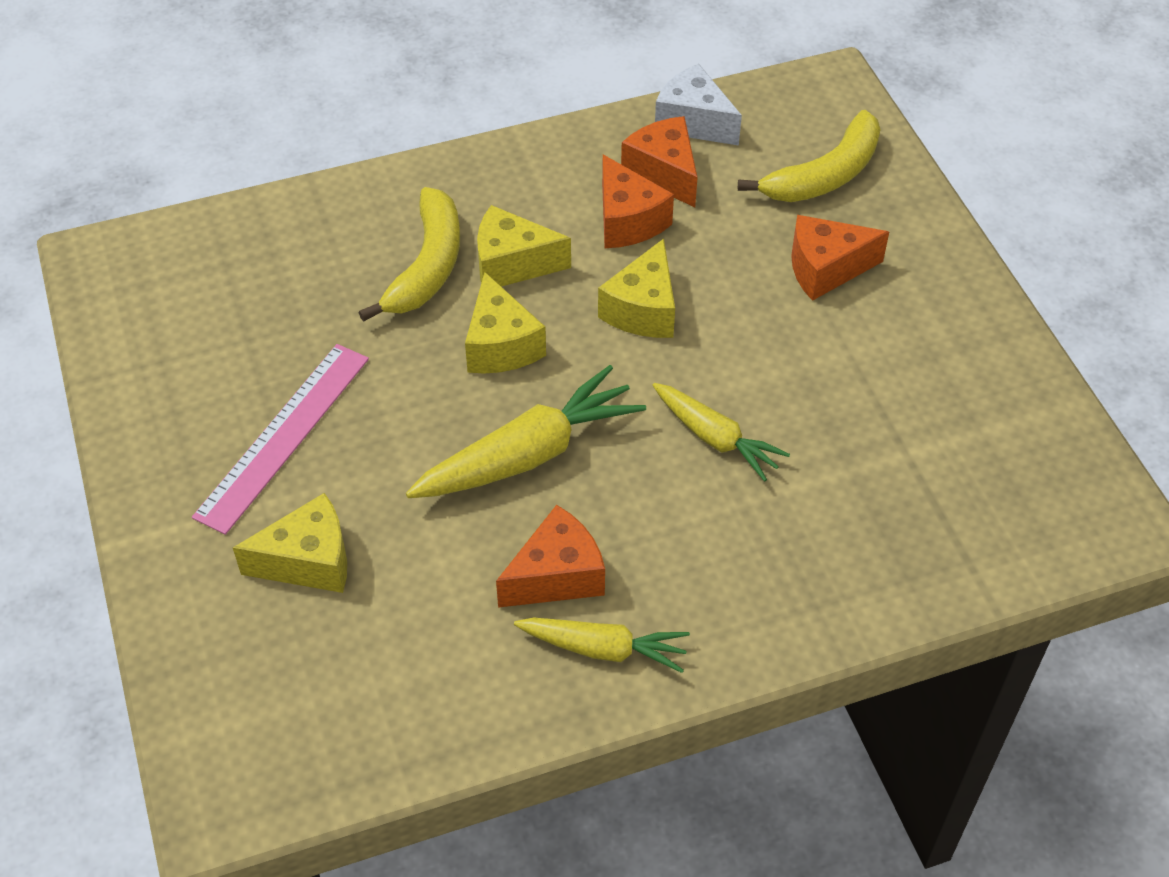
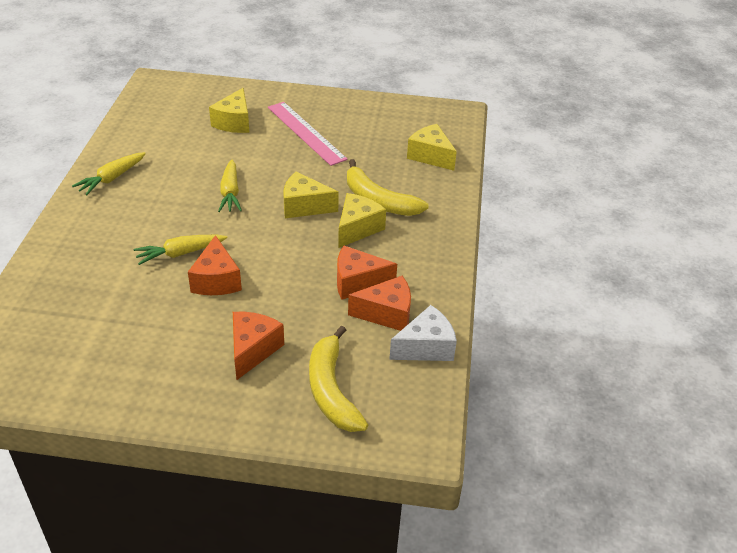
camera: 115 degrees right, 10 degrees down
(529, 454) = (230, 193): yellow carrot -> yellow carrot, size x0.63
(557, 576) = (159, 179): orange cheese -> orange cheese (216, 280)
(643, 309) = (286, 262): yellow cheese -> yellow cheese (430, 156)

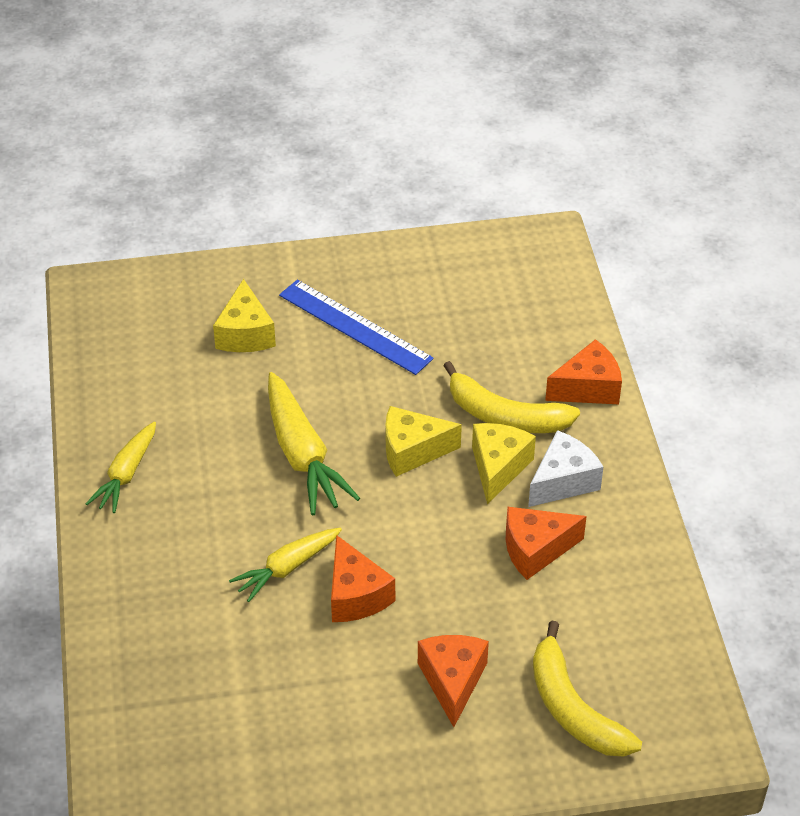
camera: 15 degrees left, 5 degrees up
(230, 193) = (302, 455): yellow carrot -> yellow carrot, size x1.59
(306, 133) = (354, 327): pink ruler -> blue ruler
(387, 314) = (592, 585): orange cheese -> orange cheese (588, 388)
(426, 347) = (658, 619): white cheese -> white cheese (563, 481)
(430, 156) = (542, 324): yellow cheese -> none

